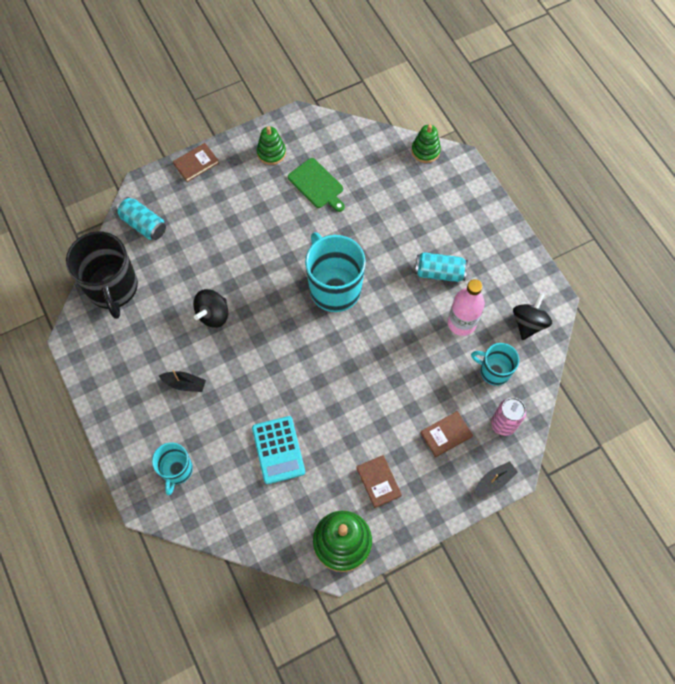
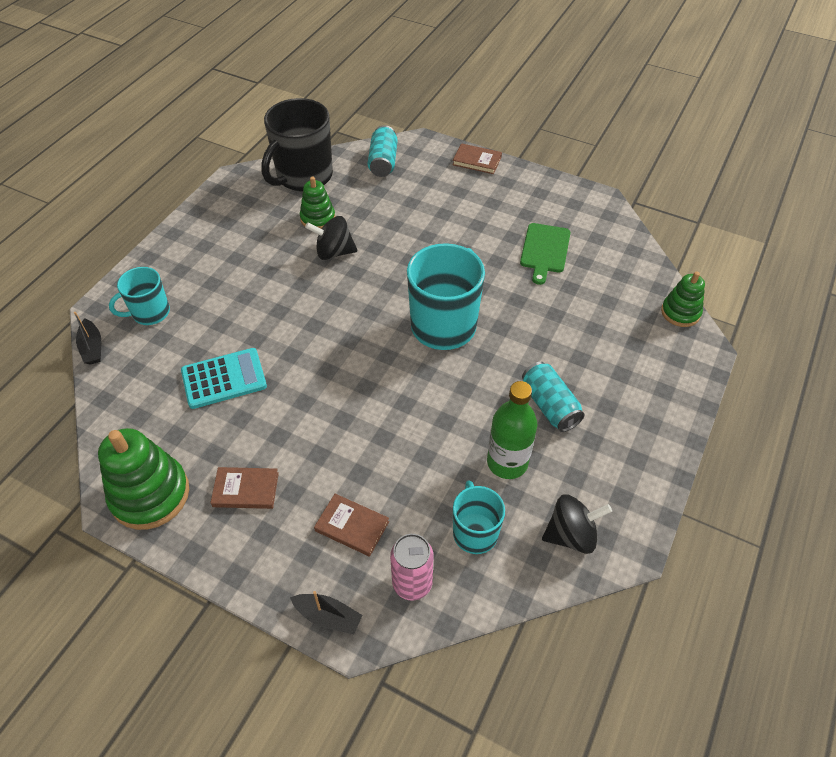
camera: 55 degrees right, 15 degrees down
(184, 384) = (245, 271): black boat -> black boat (92, 347)
(271, 153) = (542, 201): green stacking toy -> green stacking toy (318, 218)
(278, 450) = (224, 379): turquoise calculator -> turquoise calculator turned 150 degrees counterclockwise
(378, 481) = (245, 490): brown book -> brown book turned 60 degrees clockwise
(461, 323) = (507, 462): pink bottle -> green bottle

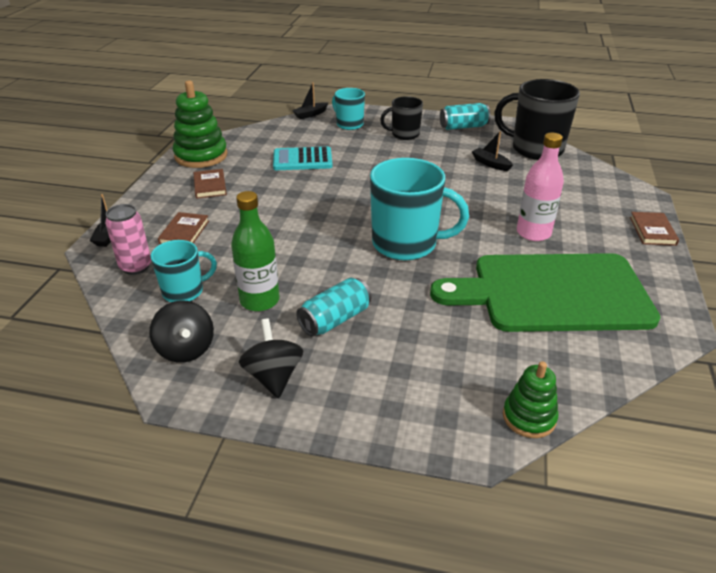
camera: 75 degrees right, 15 degrees down
(210, 267) = (404, 134): none -> black mug
(224, 379) = (302, 160): turquoise calculator -> turquoise calculator turned 120 degrees clockwise
(318, 218) = (490, 164): green stacking toy -> black boat
(334, 252) = (457, 177): black spinning top -> black spinning top (273, 376)
(383, 162) = (593, 180): turquoise can -> turquoise can (463, 127)
(456, 231) = (533, 233): none -> pink bottle
(544, 250) = (552, 293): green cutting board -> green cutting board, size x2.21

